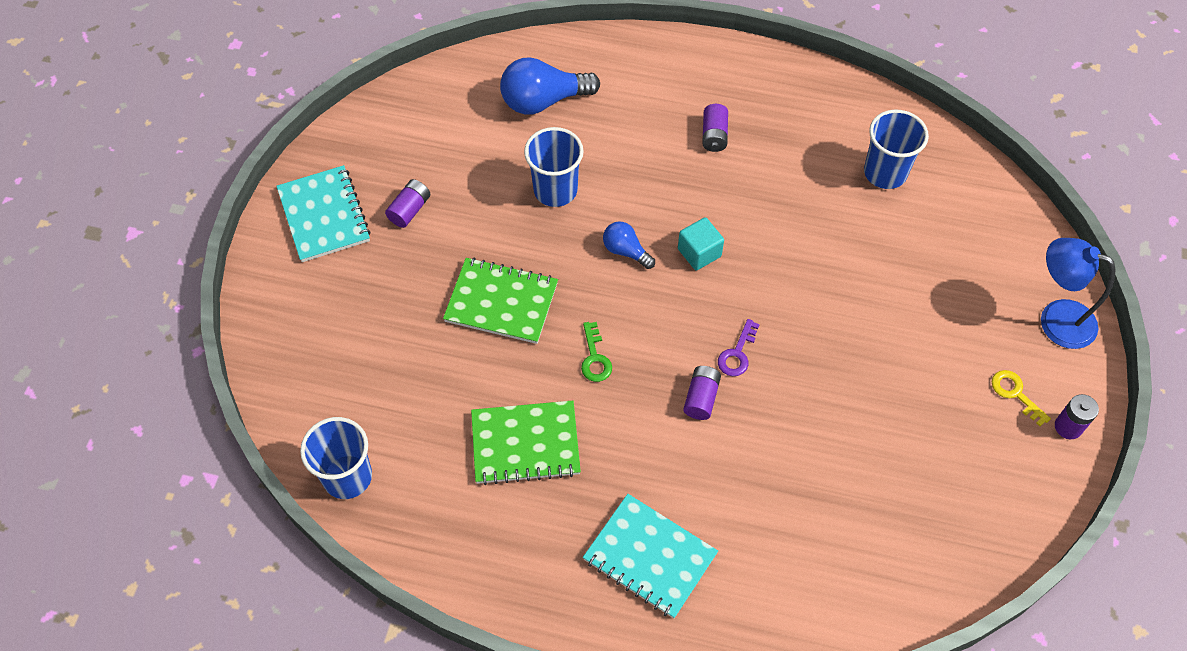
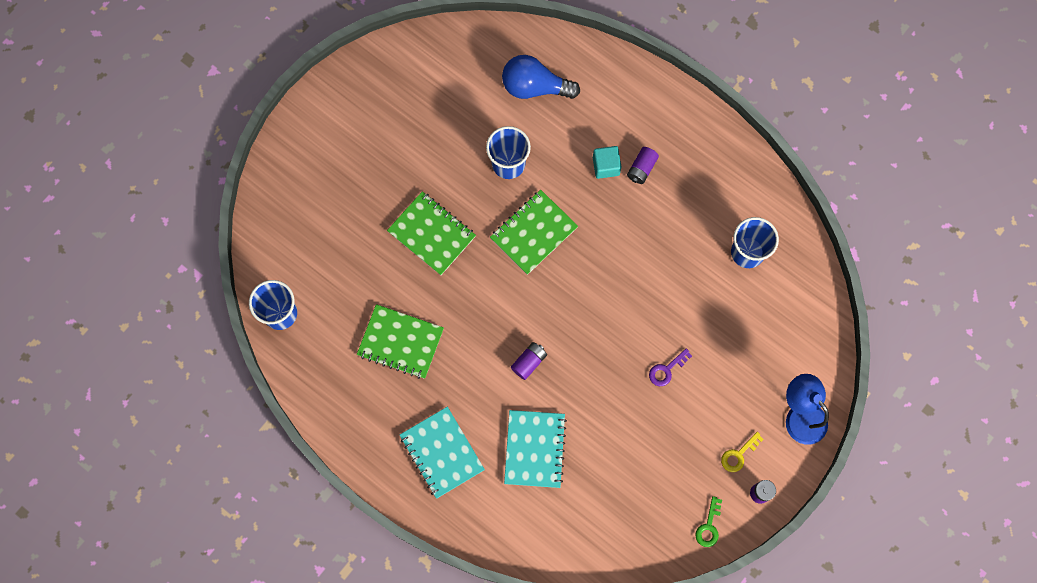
camera: 25 degrees right, 15 degrees up
(324, 215) = (343, 114): turquoise notebook -> turquoise notebook (535, 449)
(409, 210) = (402, 135): purple battery -> none
(595, 358) = (474, 302): green key -> green key (709, 526)
(626, 251) = (533, 233): blue light bulb -> green notebook
(699, 252) = (582, 256): turquoise cube -> turquoise cube (606, 166)
(737, 353) = (569, 342): purple key -> purple key (666, 370)
(1015, 394) = (738, 455): yellow key -> yellow key turned 120 degrees counterclockwise

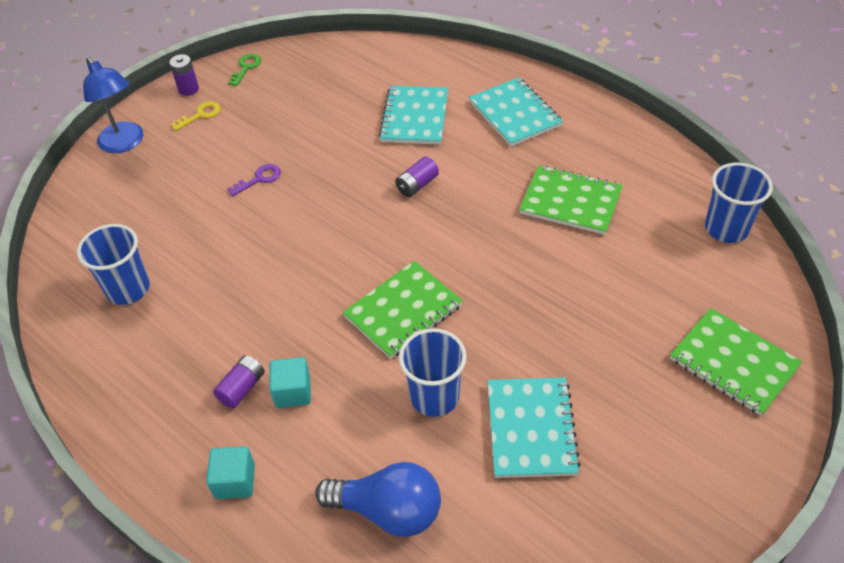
camera: 175 degrees left, 25 degrees down
(432, 234) = (541, 311): green notebook -> green notebook (733, 363)
(444, 141) = (531, 429): none -> turquoise notebook
(633, 103) = (235, 481): none -> turquoise cube

